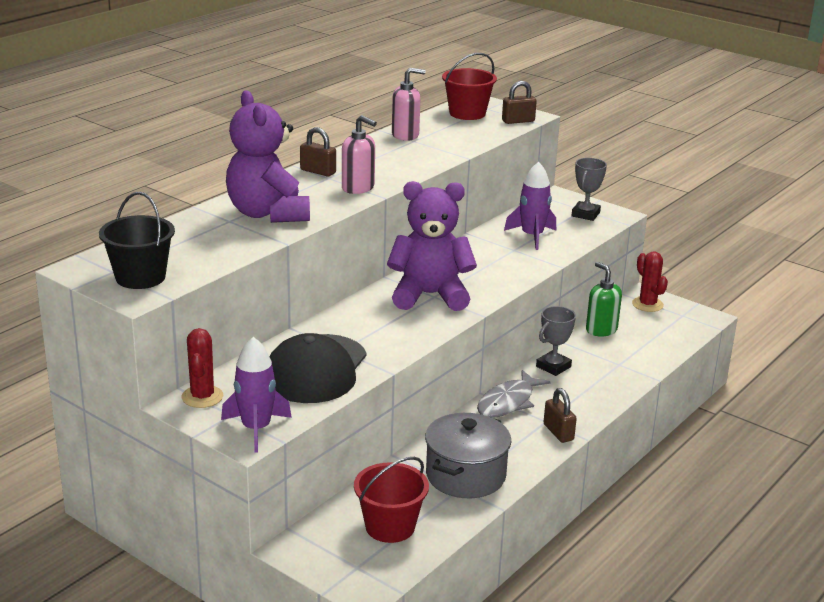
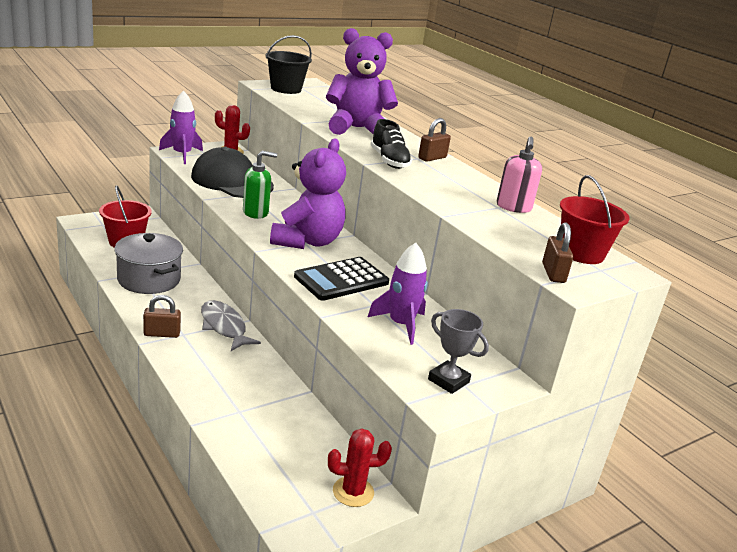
camera: 105 degrees right, 0 degrees up
(358, 188) = (389, 161): pink soap dispenser -> black shoe
(489, 268) = (341, 280): none -> black calculator
(553, 367) = (262, 369): grey trophy -> none
(601, 330) = (313, 428): green soap dispenser -> green soap dispenser (256, 213)

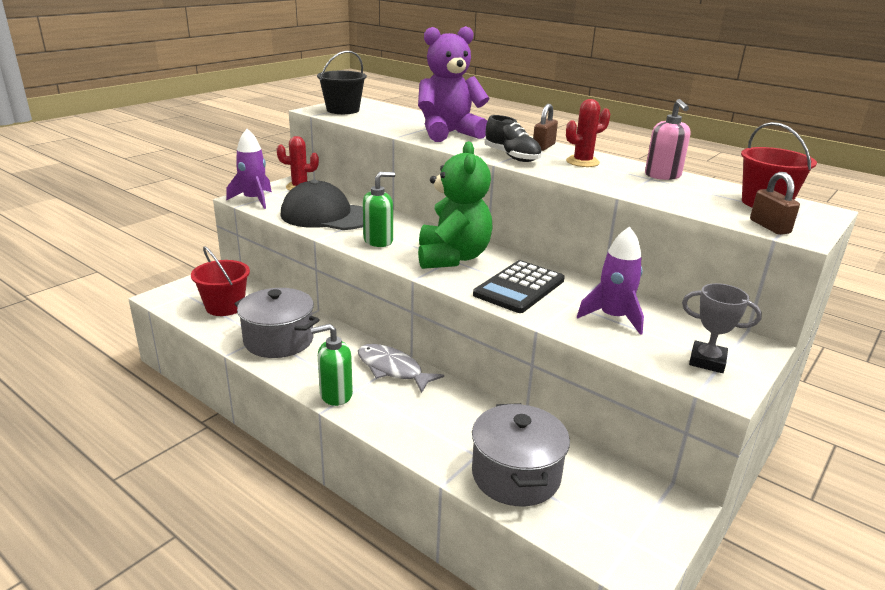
camera: 15 degrees left, 0 degrees up
(162, 334) = (335, 395): brown padlock -> green soap dispenser
(259, 435) = (516, 475): none -> grey pot
(307, 241) = (452, 257): purple teddy bear -> green teddy bear
(353, 492) = (649, 505): red cactus -> red cactus (582, 162)

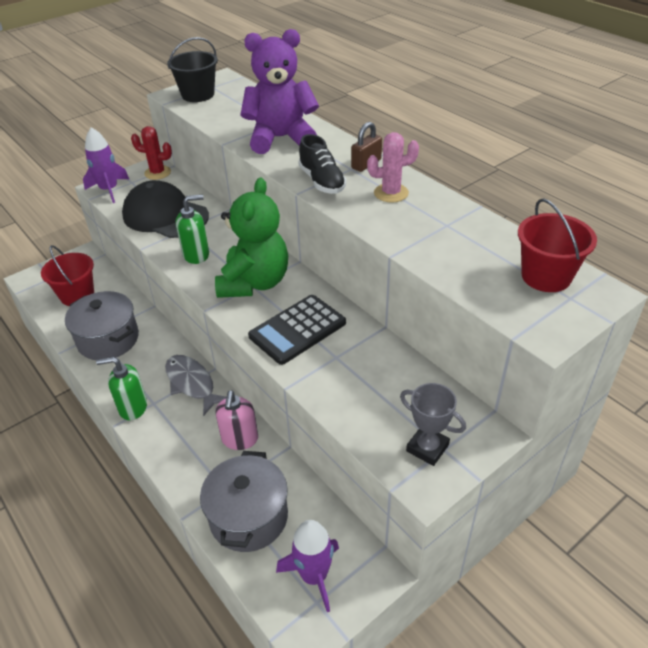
camera: 15 degrees right, 15 degrees up
(582, 162) = (391, 193): red cactus -> pink cactus
(613, 317) = (367, 379): purple rocket -> purple rocket (313, 576)
(662, 176) = (463, 221): pink soap dispenser -> pink soap dispenser (240, 439)
(769, 227) = (521, 318): brown padlock -> none

